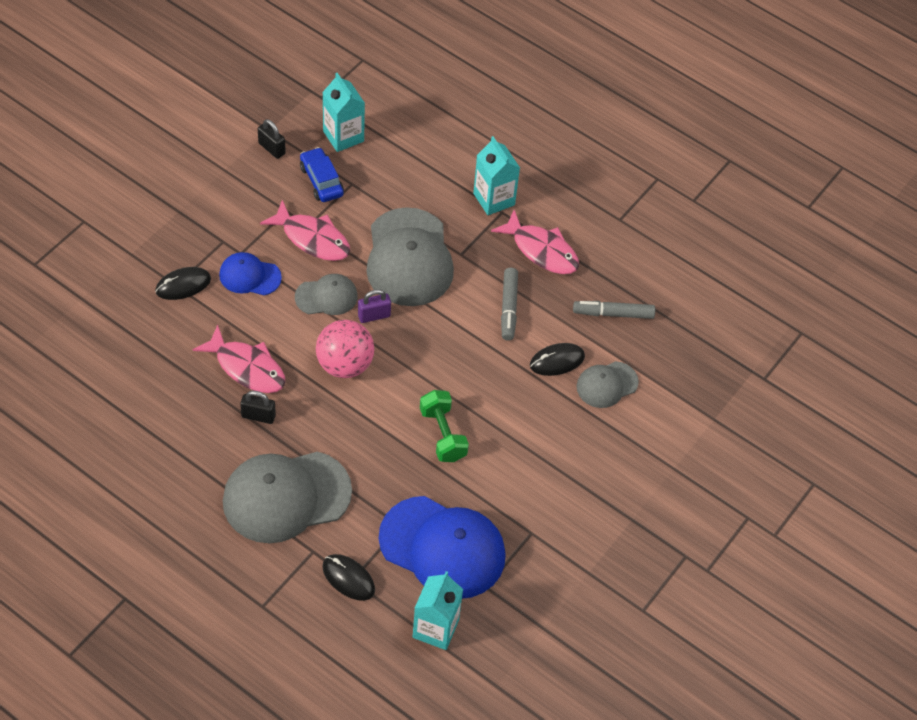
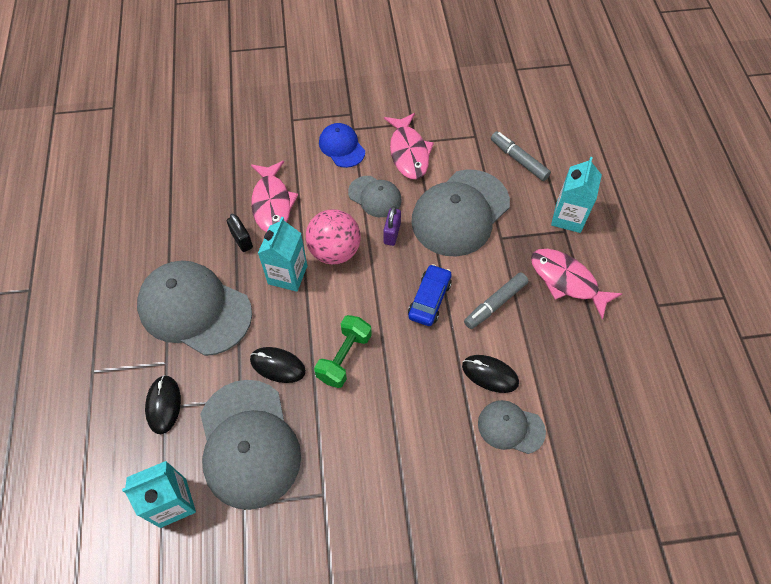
camera: 50 degrees right, 5 degrees up
(183, 285) = (296, 123): black mouse -> black mouse (277, 366)
(271, 148) = (447, 79): black padlock -> none
(321, 181) = (456, 120): blue car -> blue car (429, 299)
(343, 136) = (503, 102): turquoise carton -> turquoise carton (287, 275)
(374, 316) = (392, 233): purple padlock -> purple padlock turned 75 degrees clockwise
(442, 547) = (248, 443): blue cap -> grey cap
(541, 250) = (567, 281): pink fish -> pink fish turned 135 degrees clockwise
(613, 314) = (575, 375): grey marker -> grey marker (519, 160)

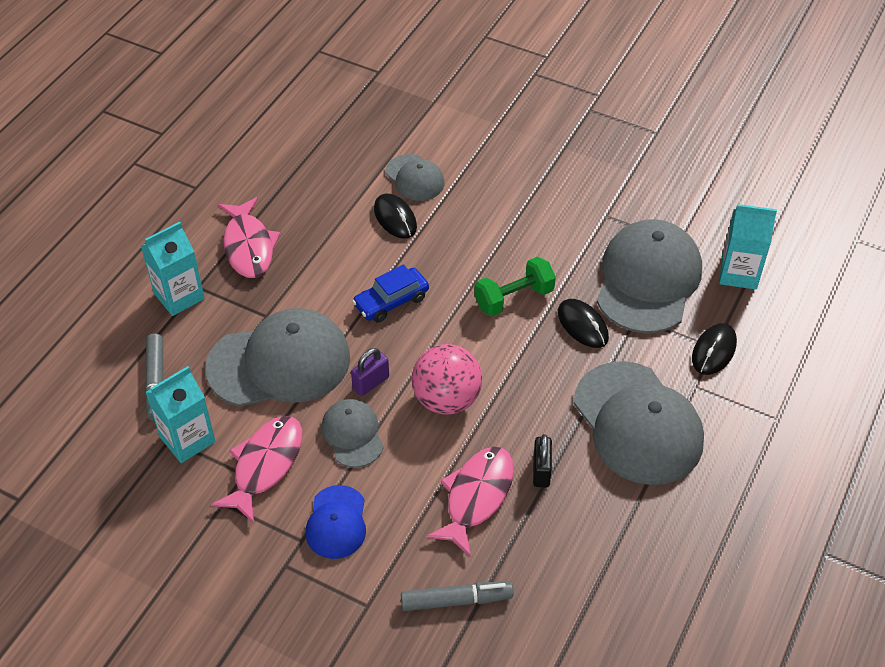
camera: 145 degrees left, 10 degrees down
(287, 275) = (515, 403): turquoise carton -> turquoise carton (187, 439)
(495, 304) = (334, 264): grey marker -> grey marker (456, 600)

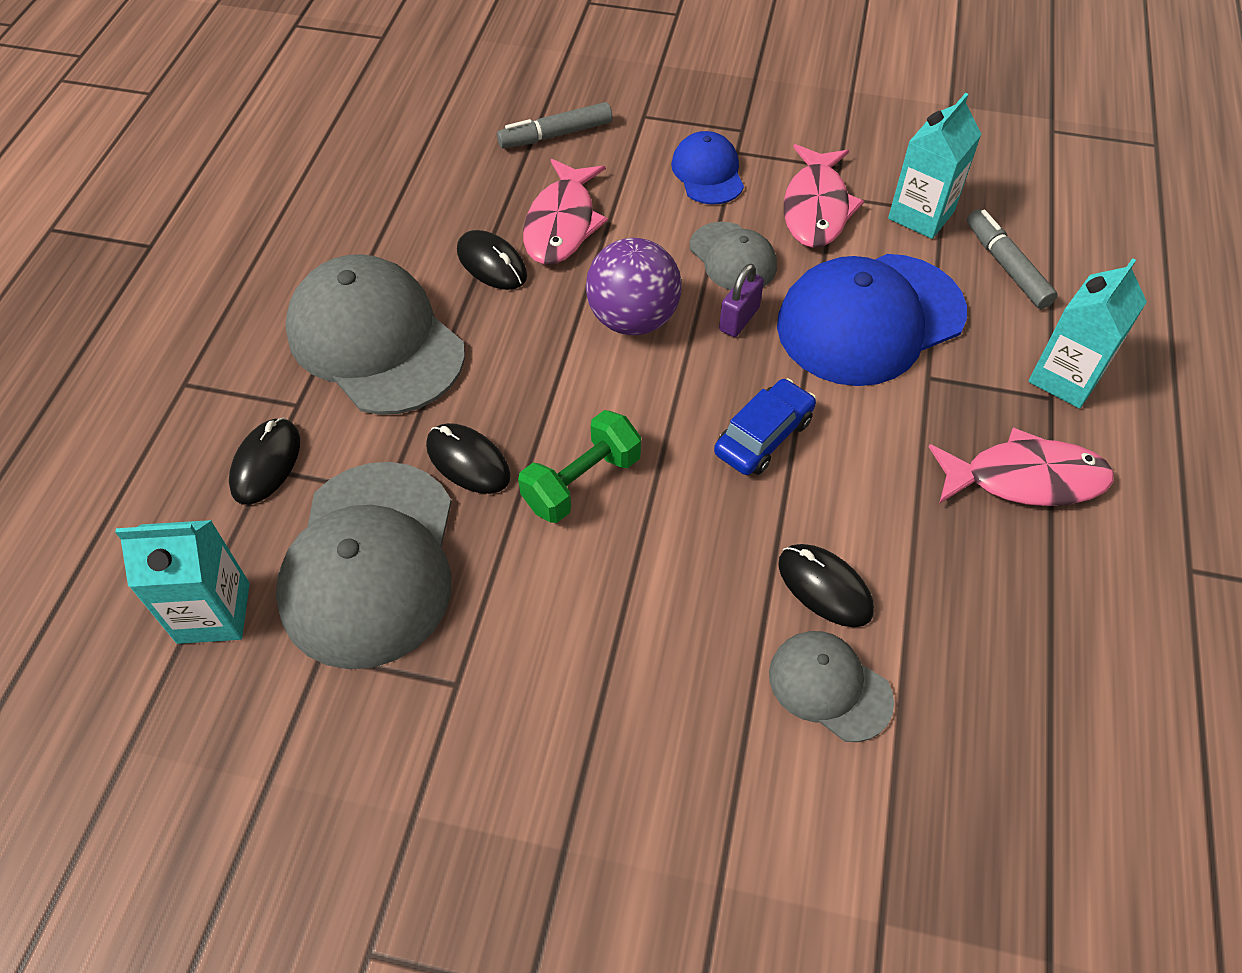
camera: 165 degrees right, 5 degrees up
(248, 246) = (1025, 478): pink fish -> pink fish turned 120 degrees clockwise
(279, 363) = (870, 319): grey cap -> blue cap
(446, 399) = (633, 319): pink ball -> purple ball
(541, 471) = (492, 263): black padlock -> black mouse

